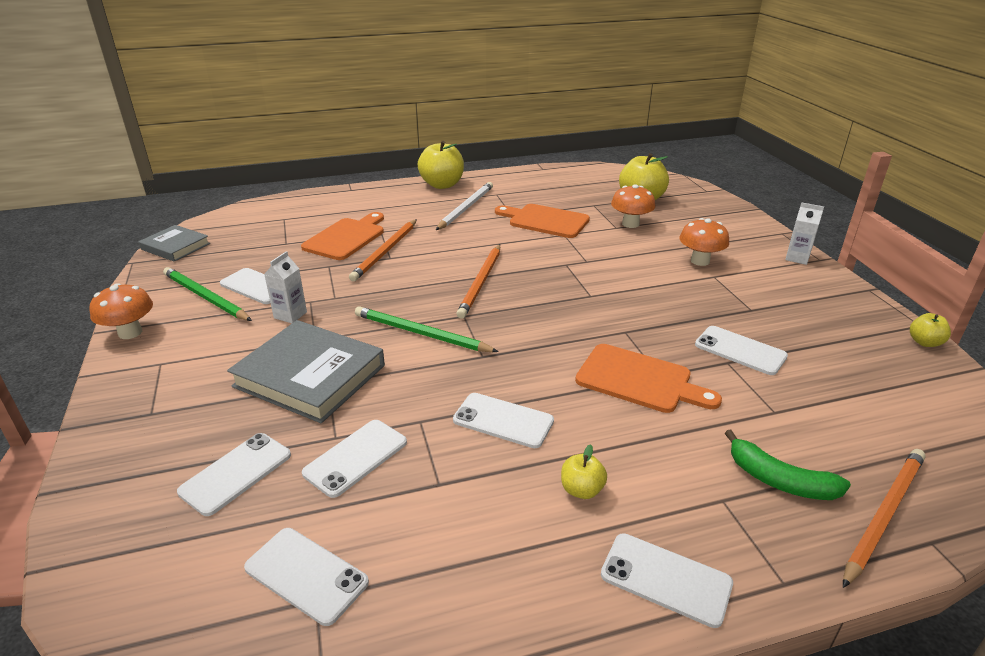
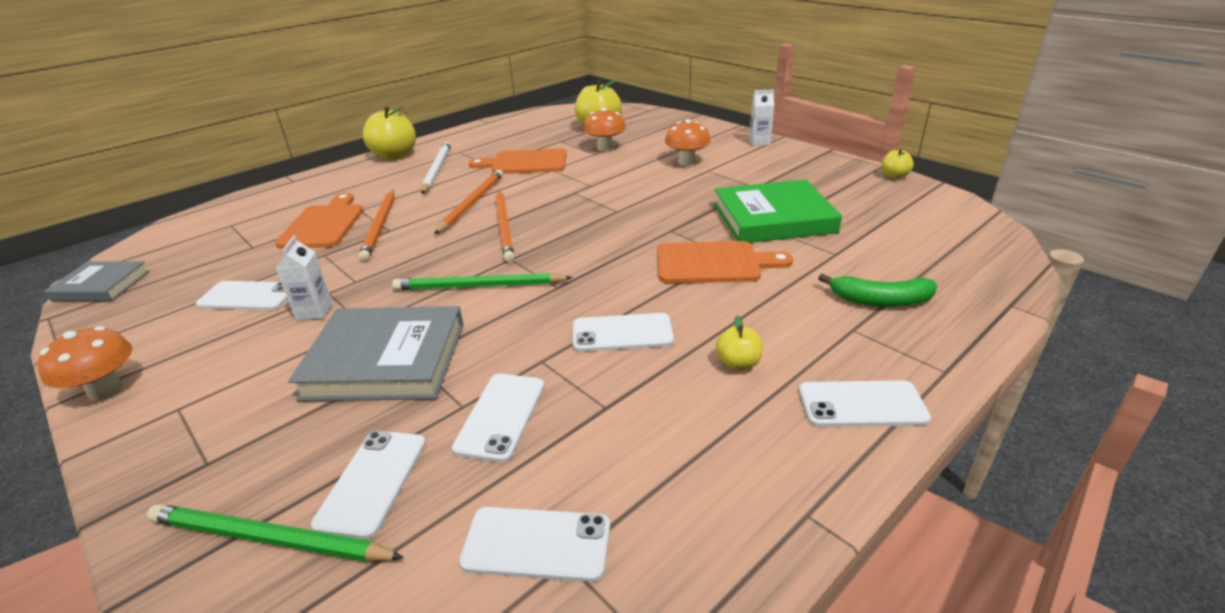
camera: 25 degrees left, 0 degrees up
(205, 297) = (187, 324): green pencil -> green pencil (269, 539)
(740, 350) = (773, 218): white phone -> green book
(884, 515) = (967, 298): orange pencil -> orange pencil (472, 203)

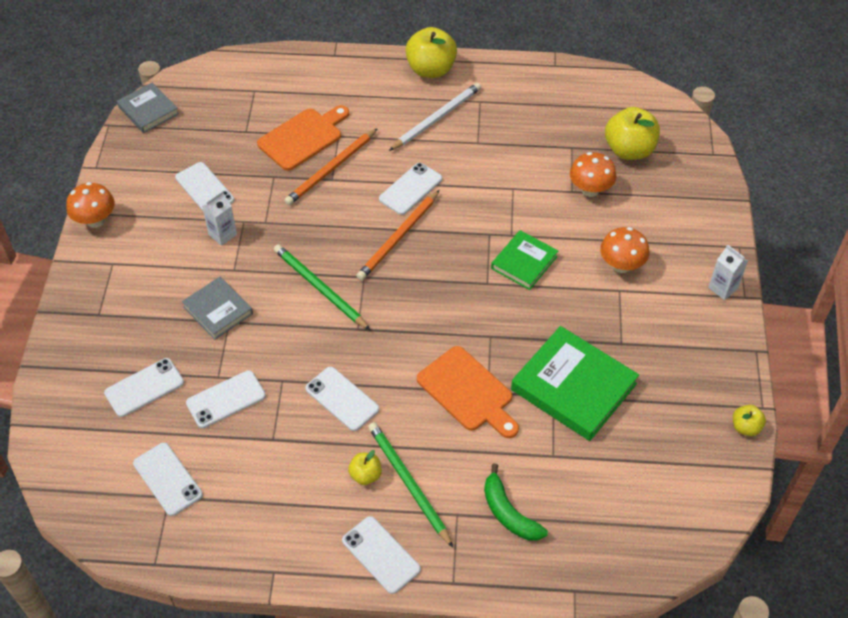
camera: 45 degrees right, 20 degrees up
(269, 539) = (88, 382): green pencil -> green pencil (408, 483)
(386, 360) = (218, 310): grey book -> grey book, size x0.59
(472, 203) = (410, 189): orange pencil -> white phone
(525, 163) = (506, 161): orange cutting board -> none
(624, 190) = (524, 262): none -> green book

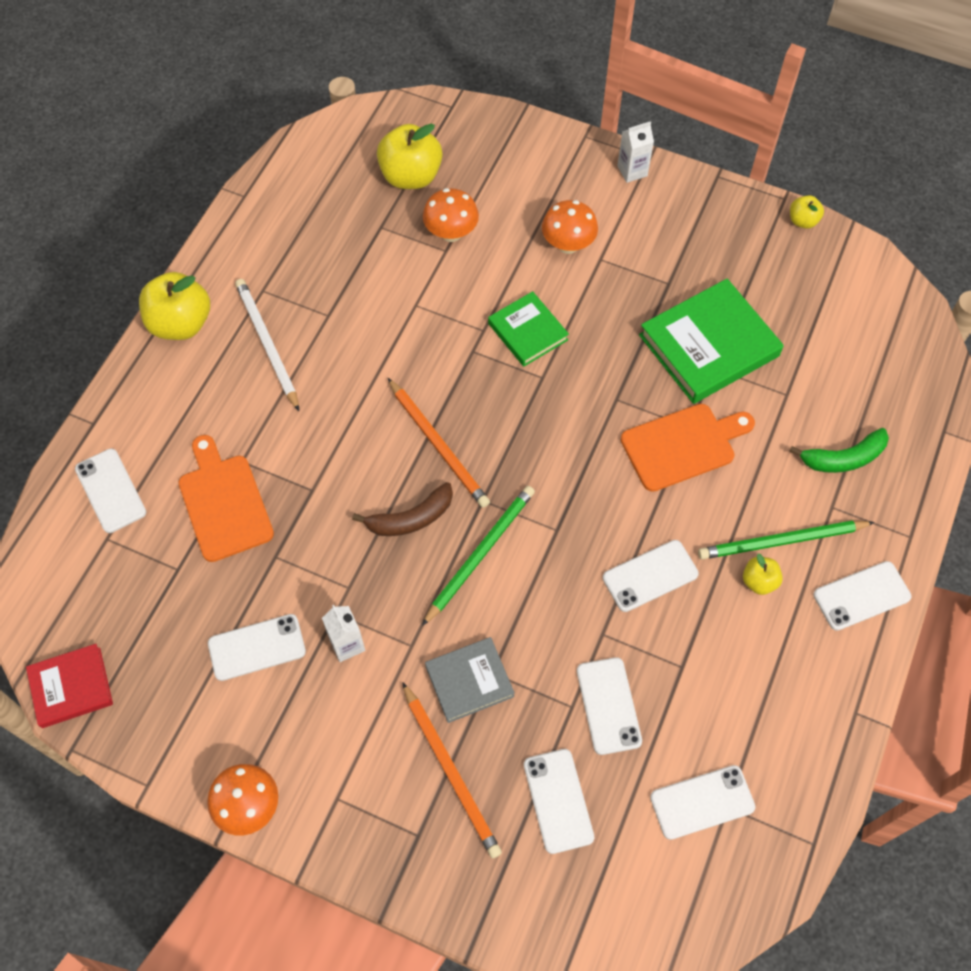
camera: 70 degrees left, 10 degrees up
(148, 110) = (71, 687): grey book -> red book
(319, 288) = (480, 554): green pencil -> green pencil turned 150 degrees clockwise
(331, 169) = (295, 486): orange pencil -> orange pencil (451, 772)
(332, 240) = (411, 518): none -> brown banana
(410, 189) = (368, 408): white phone -> white phone (110, 490)

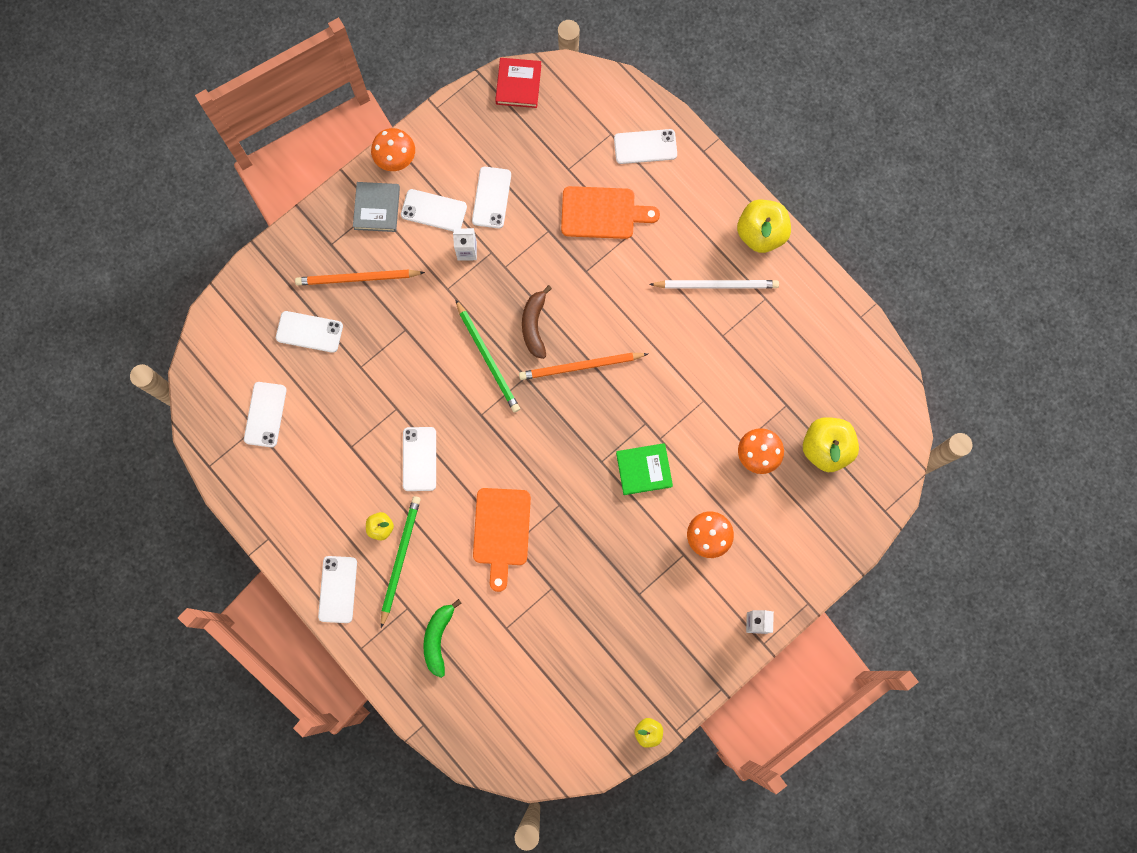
camera: 115 degrees right, 15 degrees up
(469, 681) = (407, 313): grey book -> grey book (377, 208)
(608, 705) = (349, 389): white phone -> white phone (434, 210)
(708, 345) = (572, 594): green book -> none

